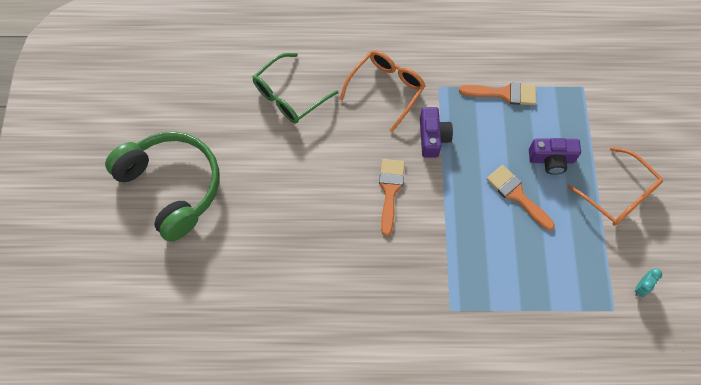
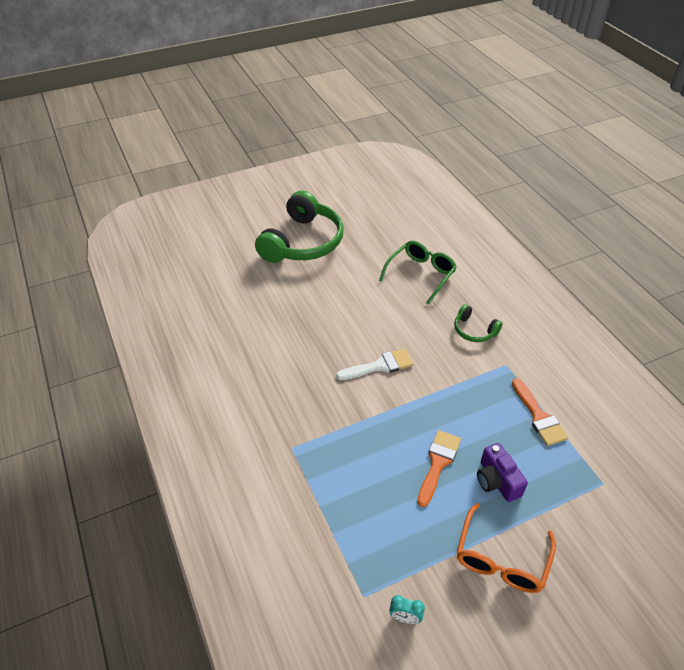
camera: 65 degrees right, 20 degrees down
(289, 96) = (421, 274): green glasses -> green glasses turned 105 degrees clockwise
(386, 89) = (474, 330): orange glasses -> green headphones
(390, 191) = (380, 366): orange brush -> white brush
(432, 137) = (451, 378): purple camera -> none

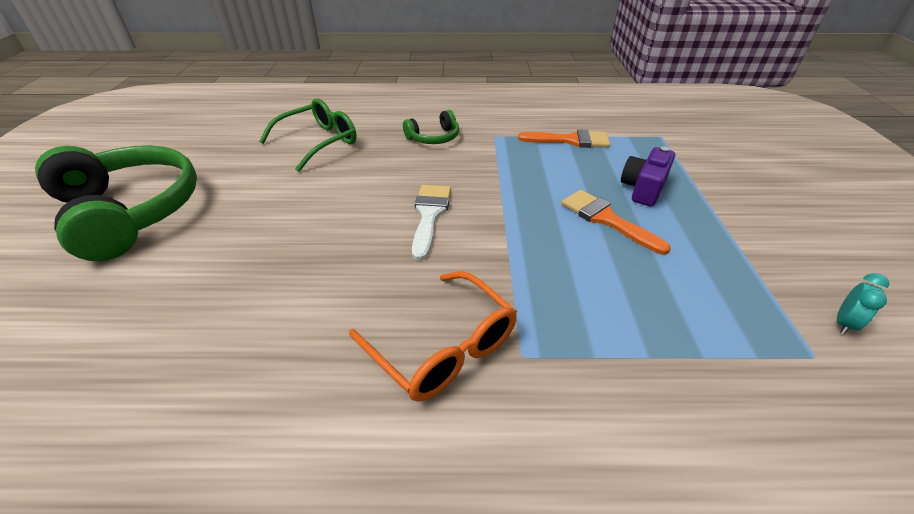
camera: 65 degrees left, 5 degrees down
(421, 274) = (319, 142): green glasses -> green glasses turned 75 degrees clockwise
(497, 481) = (643, 188): purple camera -> purple camera turned 120 degrees clockwise
(501, 559) = (748, 219): orange glasses -> orange glasses (443, 347)

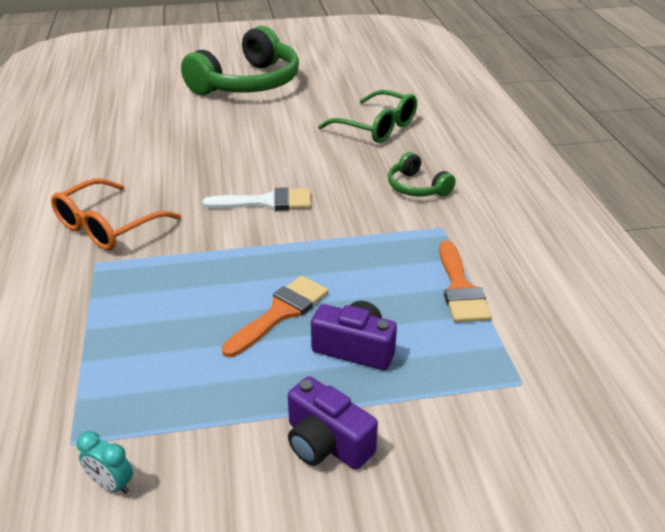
camera: 80 degrees right, 5 degrees down
(743, 210) = (326, 443): none -> purple camera

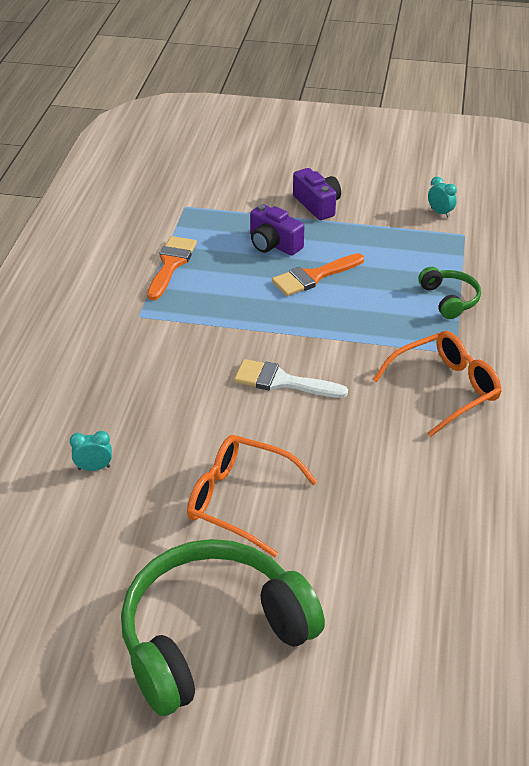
camera: 160 degrees left, 5 degrees up
(263, 131) = (239, 500): none -> orange glasses
(377, 127) = (94, 468): green glasses -> turquoise clock
(417, 187) = (124, 364): green headphones -> green headphones (449, 299)

